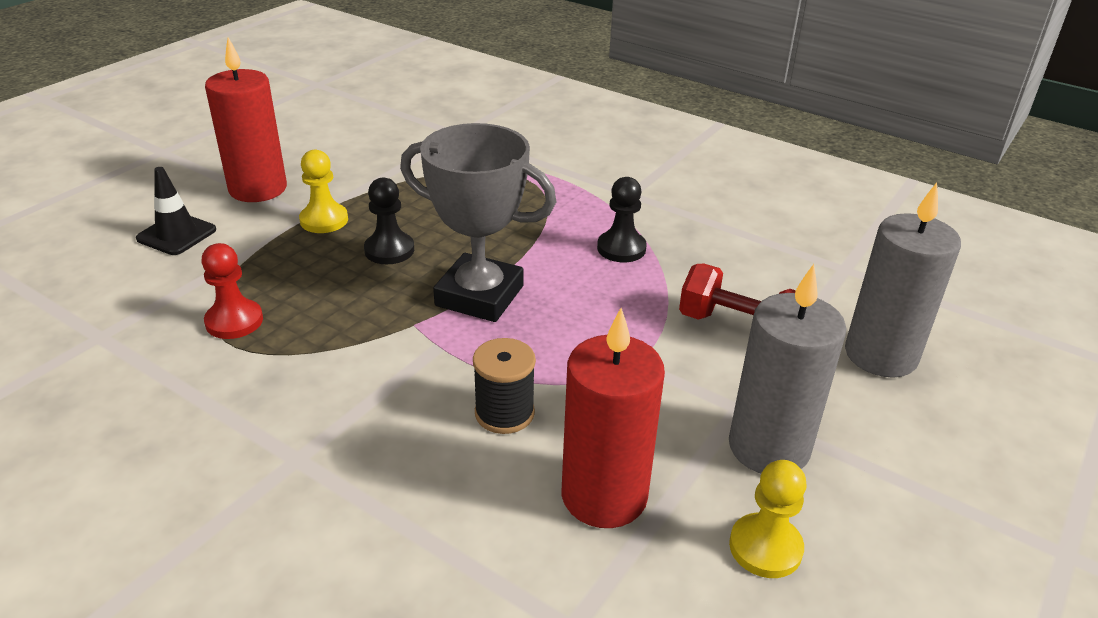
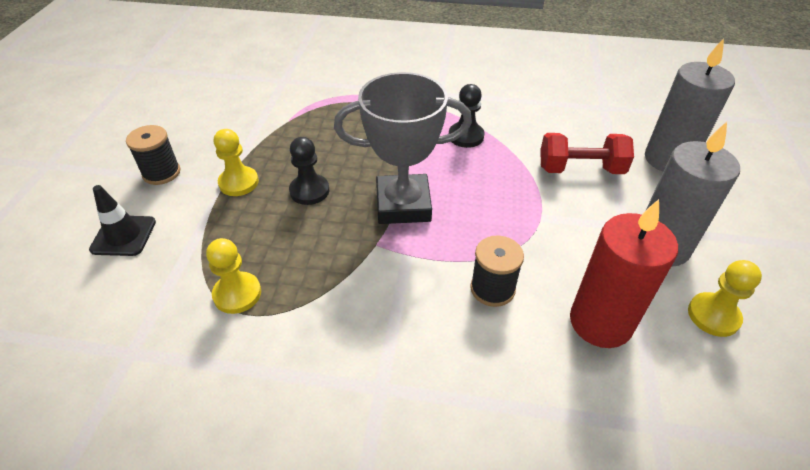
camera: 25 degrees left, 10 degrees up
(234, 321) = (237, 294): red pawn -> yellow pawn
(258, 189) = (161, 173): red candle -> black spool

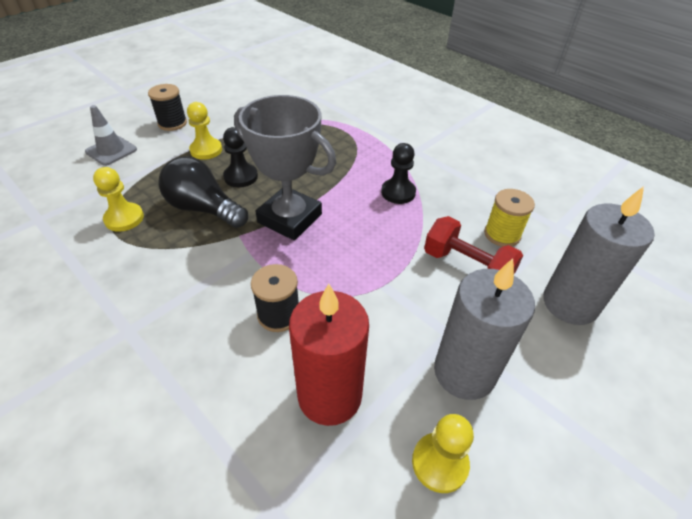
camera: 35 degrees right, 0 degrees up
(123, 236) = (111, 151): black traffic cone -> grey traffic cone
(311, 239) = (204, 208): none -> black light bulb
(576, 132) = (502, 234): none -> yellow spool

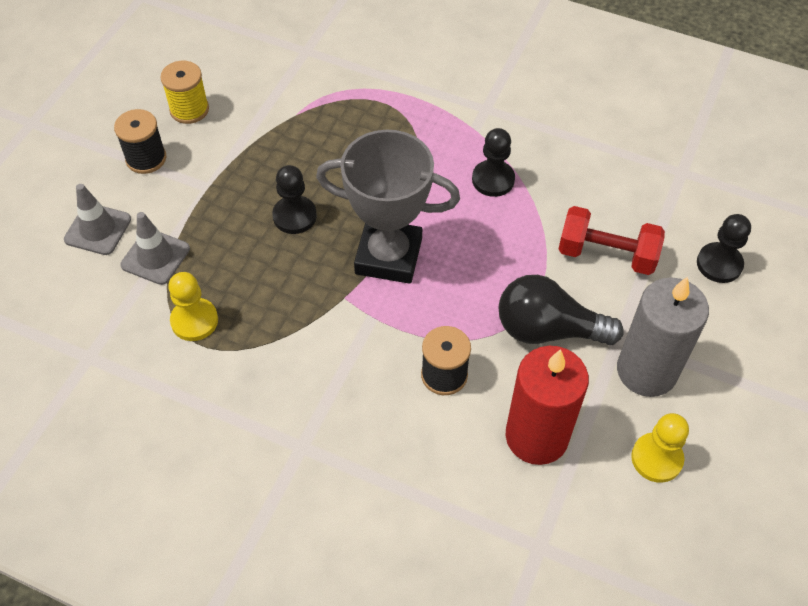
camera: 20 degrees left, 10 degrees up
(132, 175) = (155, 257): none -> grey traffic cone
(204, 208) = (280, 276): black light bulb -> black light bulb (548, 329)
(206, 150) = (223, 189): yellow pawn -> none
(502, 234) = (628, 201): yellow spool -> yellow spool (189, 109)
(570, 303) = (719, 264): grey candle -> black pawn

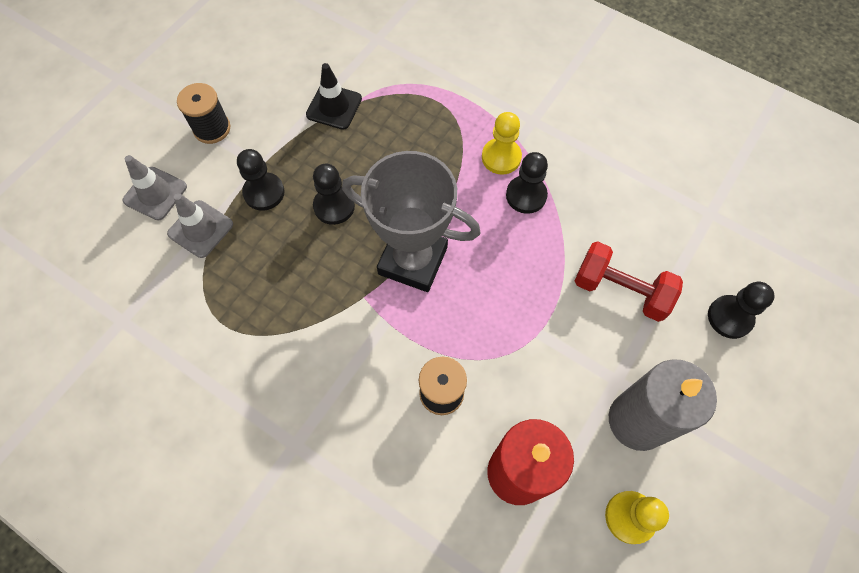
camera: 10 degrees right, 10 degrees up
(189, 109) = (260, 84): yellow spool -> none
(194, 321) = (223, 299): yellow pawn -> yellow pawn (501, 157)
(216, 213) = (264, 192): none -> black pawn
(274, 121) = (334, 107): none -> black traffic cone
(548, 329) = (549, 361): black light bulb -> none

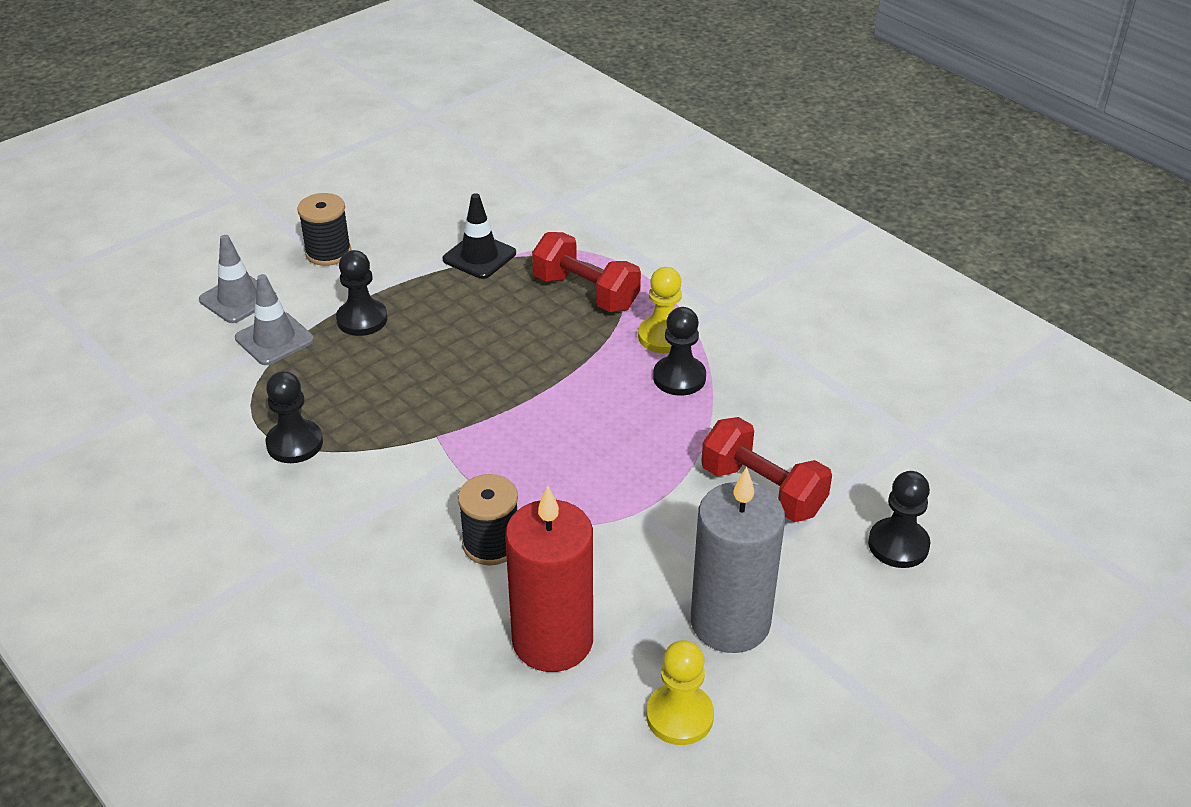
camera: 15 degrees right, 25 degrees down
(334, 206) = (439, 346): black pawn -> black pawn (295, 443)
(413, 260) = (511, 413): grey trophy -> none
(429, 126) = (586, 293): none -> red dumbbell

